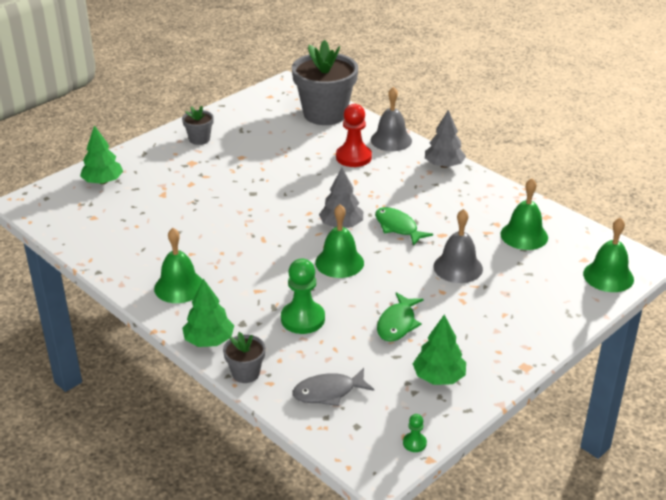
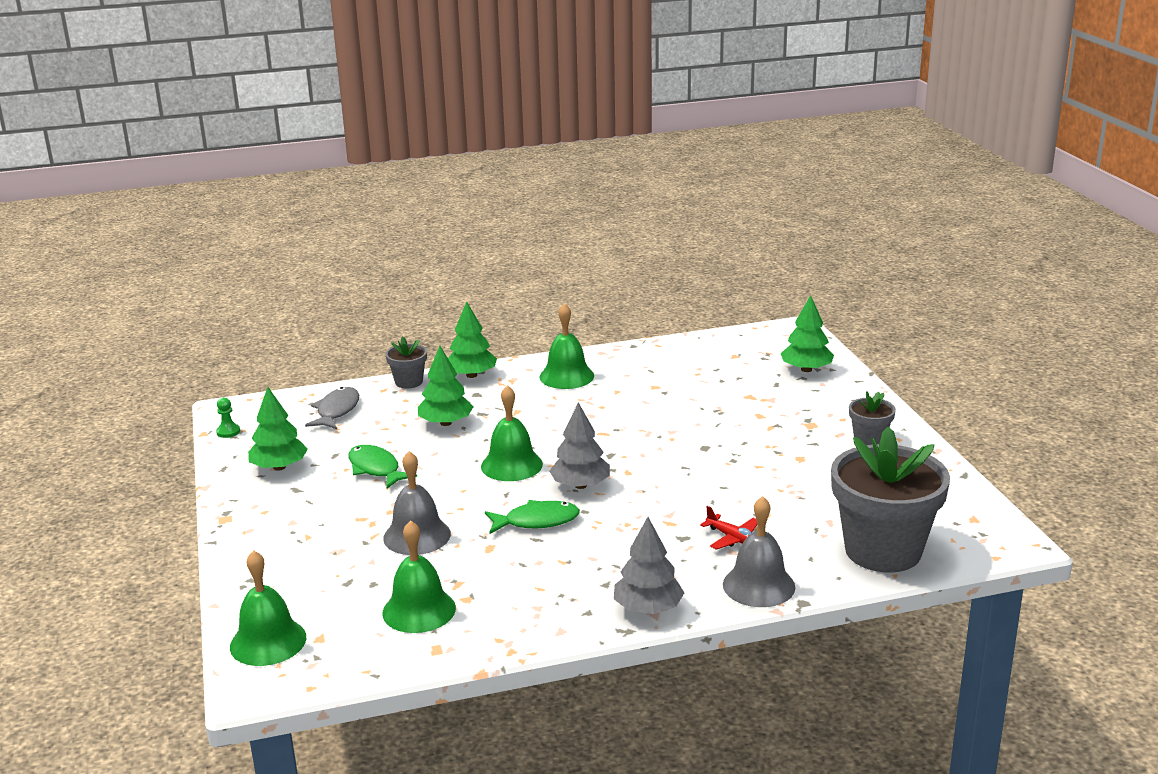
camera: 120 degrees right, 10 degrees down
(303, 319) = (446, 423): green pawn -> green tree
(353, 157) = (733, 539): red pawn -> red plane

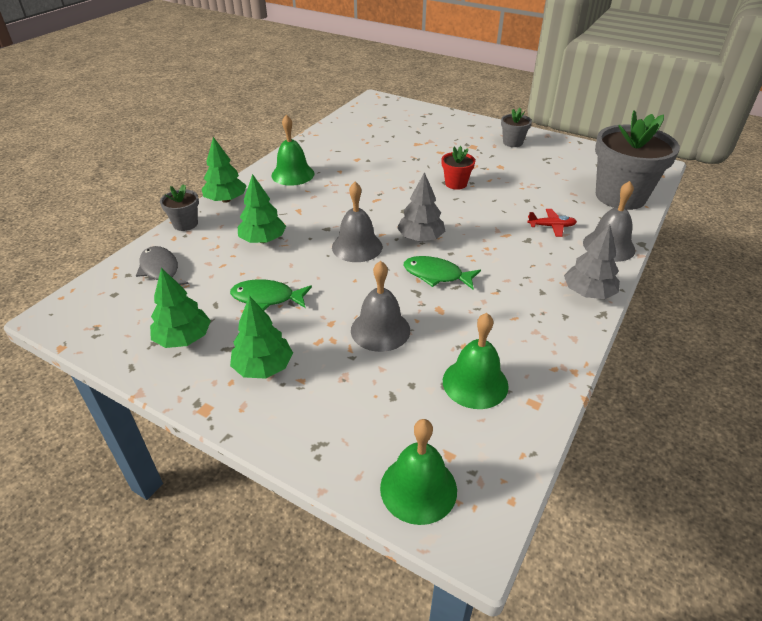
camera: 45 degrees left, 15 degrees up
(228, 432) = (85, 334): green pawn -> none
(511, 465) = (357, 247): green bell -> grey bell
(537, 521) = (436, 275): green fish -> green fish turned 105 degrees counterclockwise
(713, 453) = (456, 184): none -> red flower pot
(806, 369) = (419, 118): green tree -> green tree (263, 367)

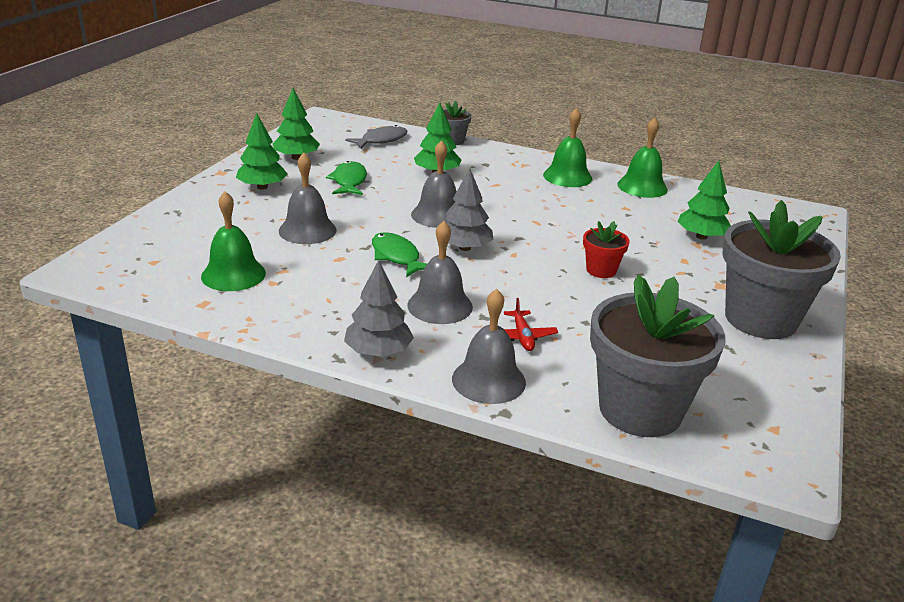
camera: 80 degrees right, 10 degrees down
(226, 200) = (500, 152): green tree -> green tree (701, 236)
(418, 488) = (125, 249): green bell -> green bell (642, 186)
(436, 275) = (397, 257): green fish -> green fish turned 45 degrees counterclockwise
(512, 142) = (760, 319): grey flower pot -> grey flower pot, size x2.17
(516, 258) = (440, 306): none -> grey bell

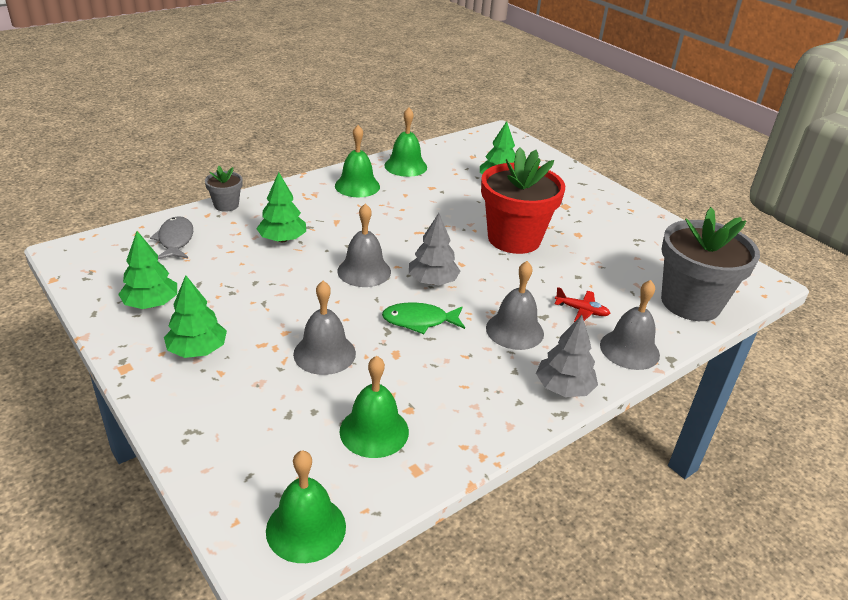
camera: 60 degrees left, 5 degrees up
(111, 277) = (306, 528): none -> green bell
(349, 181) = (246, 292): green fish -> none
(601, 270) = (514, 239): red flower pot -> red flower pot, size x2.17
(760, 319) = (613, 213): grey flower pot -> none

